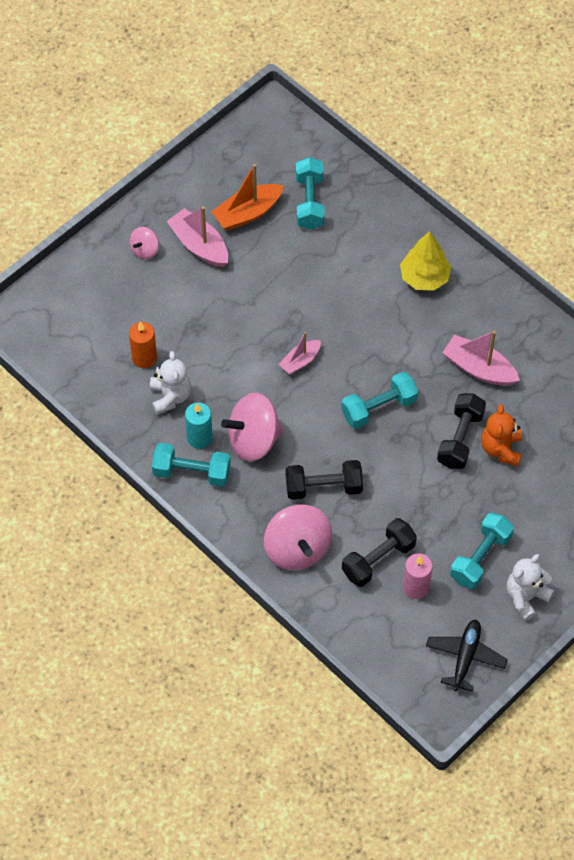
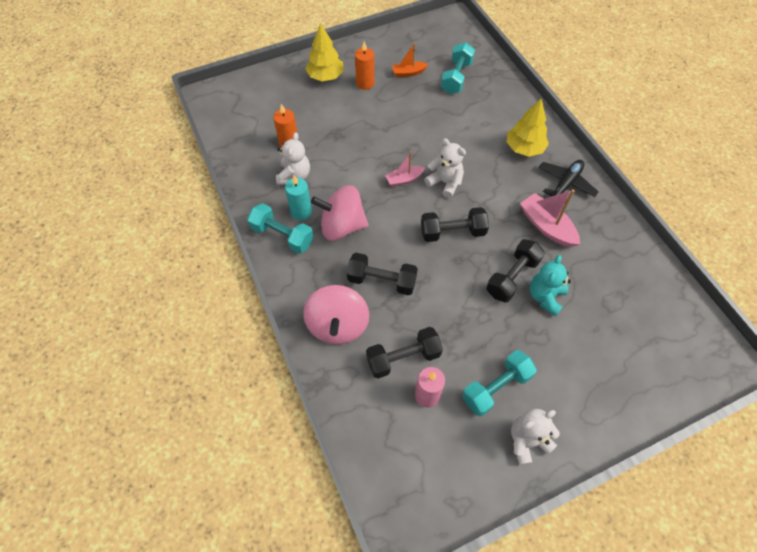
camera: 20 degrees right, 0 degrees up
(145, 250) = (325, 76): pink spinning top -> yellow tree
(199, 245) = (365, 83): pink boat -> orange candle
(247, 213) = (408, 73): orange boat -> orange boat, size x0.62
(348, 350) = (445, 182): none -> white teddy bear
(379, 408) = (452, 232): turquoise dumbbell -> black dumbbell
(465, 657) = (449, 482): black plane -> black plane (565, 184)
(501, 449) = (545, 297): orange teddy bear -> turquoise teddy bear

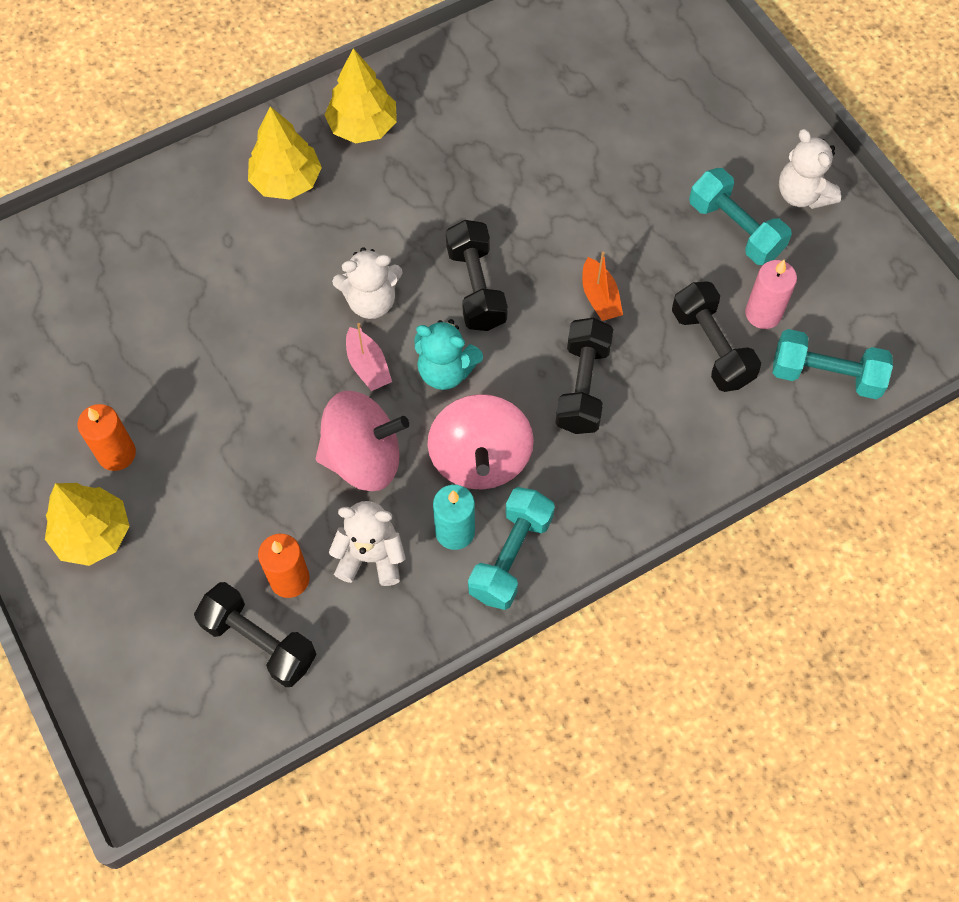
camera: 95 degrees left, 5 degrees up
(338, 325) = (672, 444): pink spinning top -> pink spinning top (363, 458)
(408, 73) = (87, 374): orange boat -> orange boat (600, 297)
(445, 182) = (371, 301): white teddy bear -> white teddy bear turned 135 degrees counterclockwise
(456, 77) = (103, 289): turquoise dumbbell -> turquoise dumbbell (826, 375)
(512, 277) = (552, 205): black dumbbell -> black dumbbell (259, 641)
(545, 297) = (581, 164): turquoise teddy bear -> turquoise teddy bear (446, 371)
(546, 226) = (451, 156): pink boat -> none
(565, 184) = (363, 126): black plane -> yellow tree

